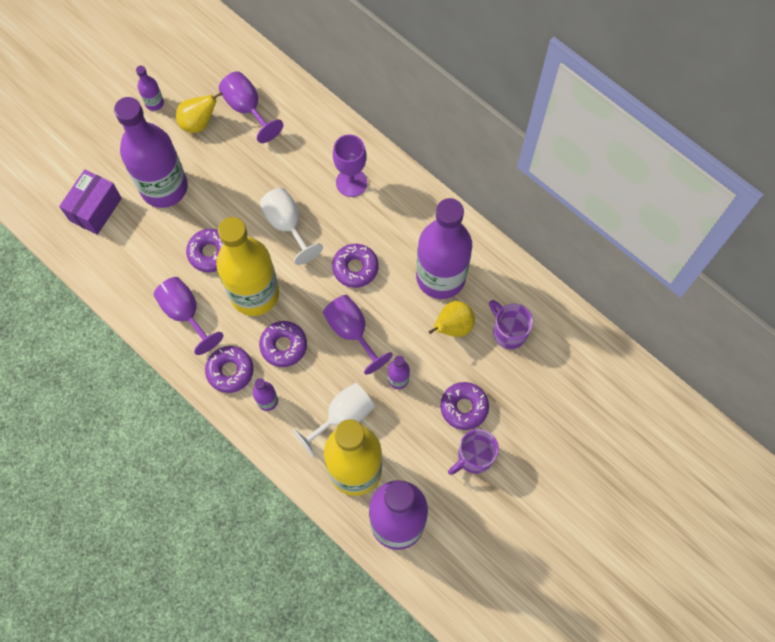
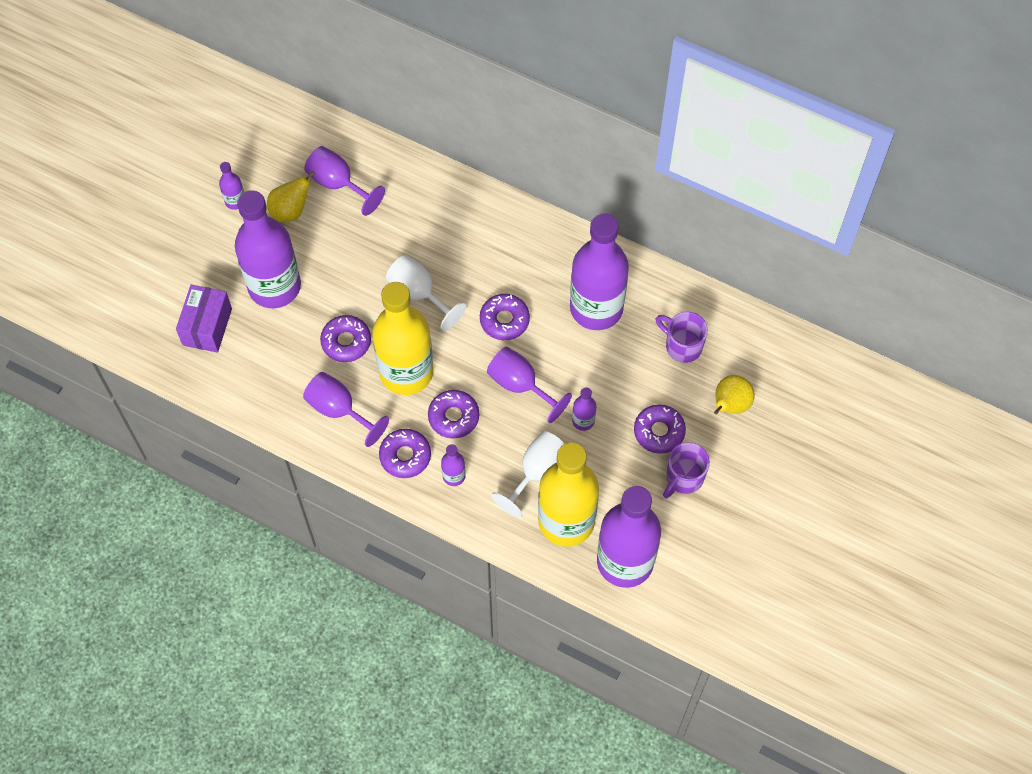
camera: 15 degrees left, 5 degrees down
(351, 182) = (473, 234): purple goblet -> none
(453, 326) = (623, 354): yellow pear -> yellow pear (730, 405)

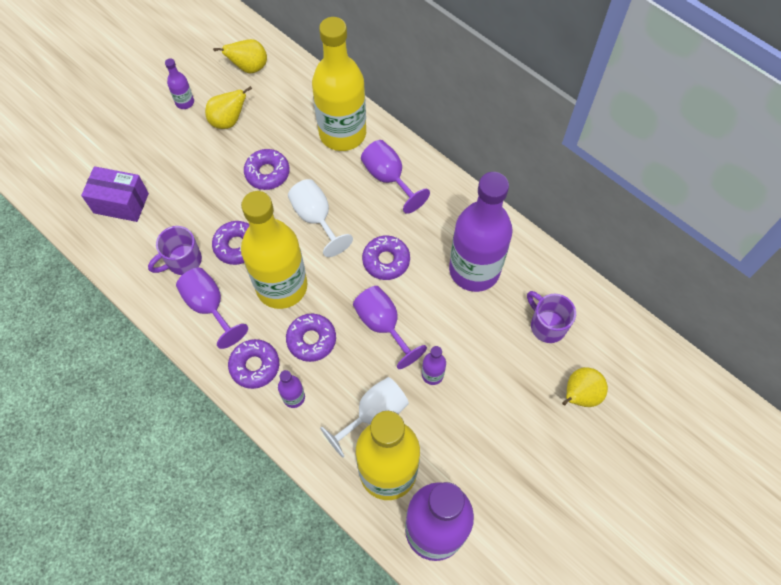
camera: 15 degrees right, 0 degrees up
(207, 326) = (121, 203): purple box -> purple box turned 75 degrees clockwise
(274, 286) = (191, 182): purple bottle -> none
(292, 145) = (249, 67): none -> yellow pear
(338, 183) = (277, 107): purple goblet -> purple goblet (389, 178)
(418, 196) = (342, 133): none -> yellow bottle
(659, 432) = (503, 404): purple donut -> purple donut (267, 173)
(683, 478) = (515, 458): purple mug -> purple mug (182, 261)

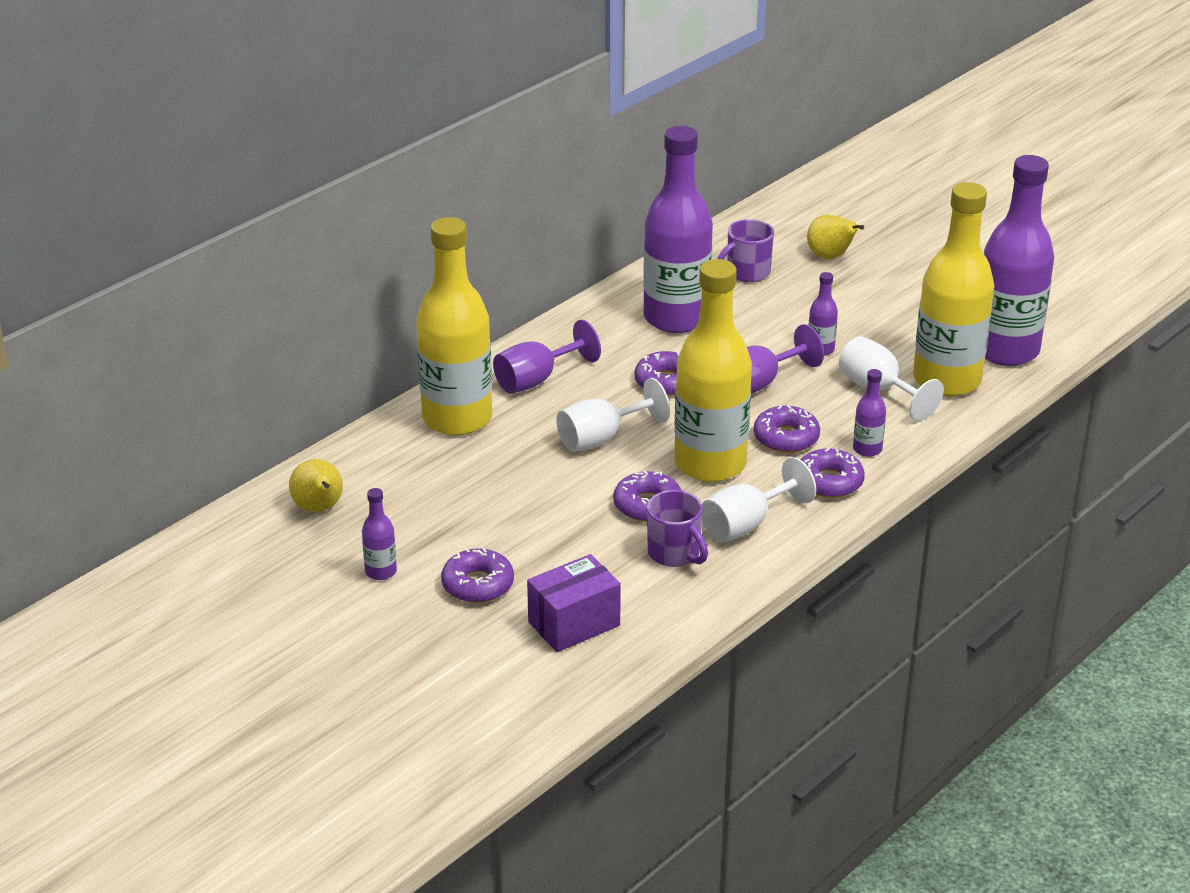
camera: 90 degrees left, 30 degrees down
(121, 203) = (574, 624): purple box -> purple box turned 45 degrees clockwise
(209, 306) = (746, 525): purple goblet -> white goblet
(228, 121) = (423, 524): yellow pear -> none
(267, 173) = (523, 483): purple donut -> purple donut (478, 584)

